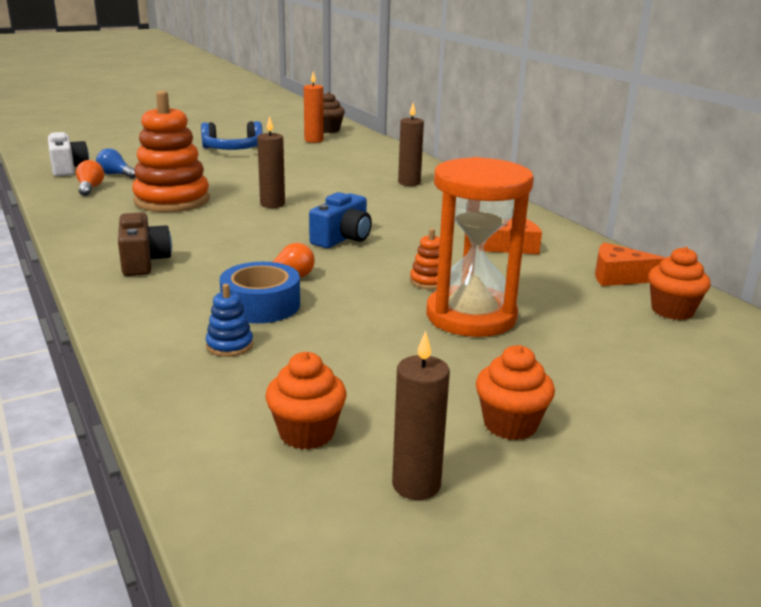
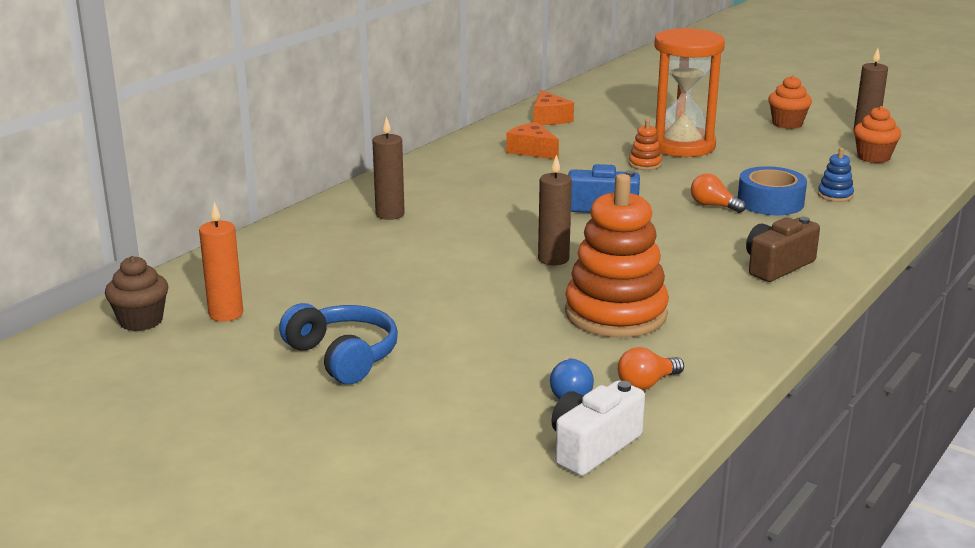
camera: 115 degrees left, 0 degrees up
(672, 311) = (588, 104): orange cupcake -> none

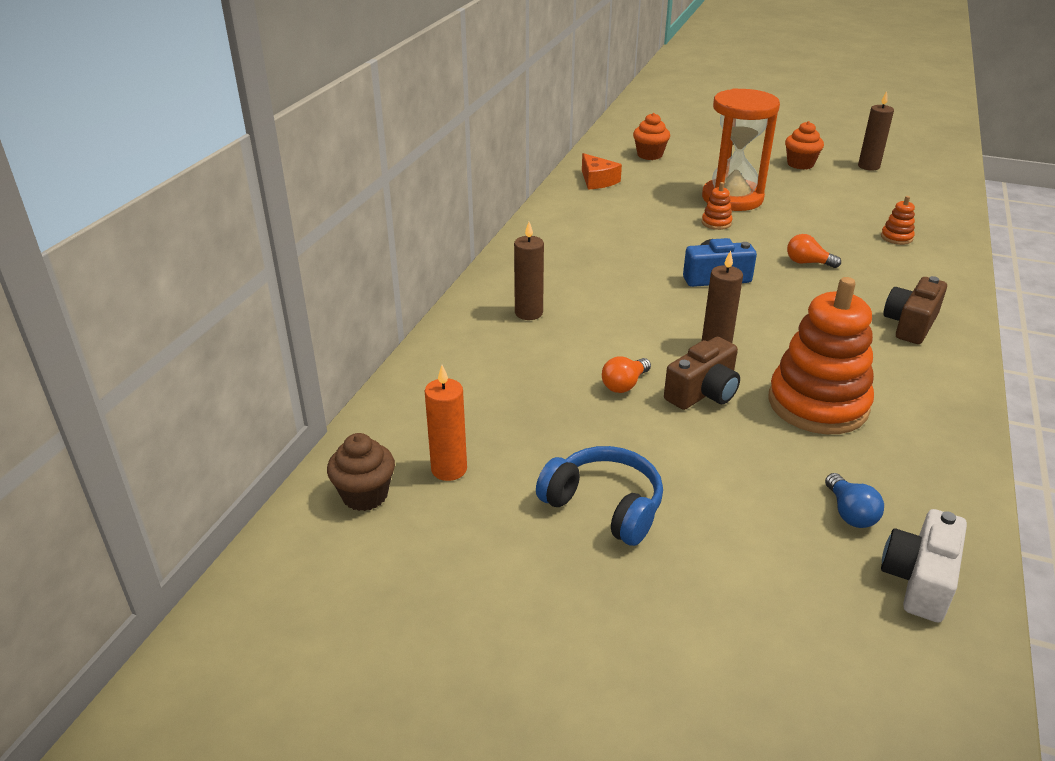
camera: 15 degrees left, 10 degrees up
(508, 291) = (703, 392): none -> brown camera
(532, 151) = (607, 219): orange cheese -> none
(647, 383) = (907, 487): orange light bulb -> orange light bulb (624, 385)
(770, 202) = (851, 252): blue tape -> none
(835, 195) = (896, 237): blue stacking toy -> orange stacking toy
(873, 157) = (895, 192): orange cupcake -> orange cupcake (649, 155)

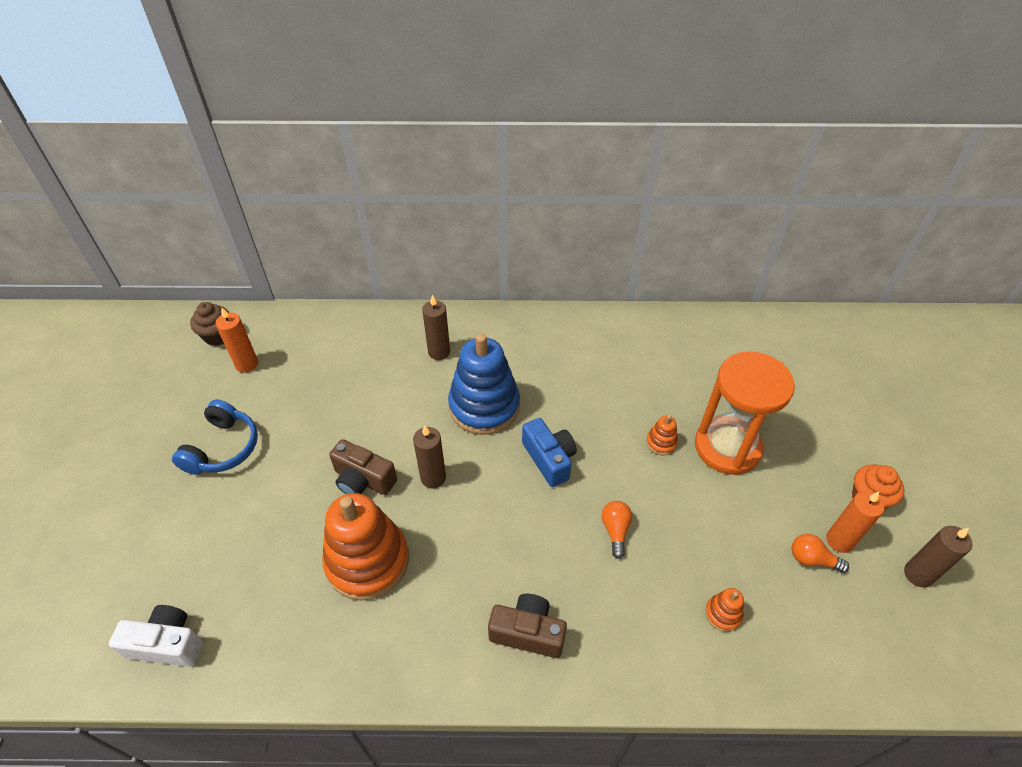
camera: 70 degrees right, 15 degrees up
(597, 181) = (697, 336): orange cheese -> none
(624, 385) = (360, 430): orange light bulb -> orange light bulb (812, 559)
(628, 299) = (484, 406): none -> blue stacking toy
(649, 155) = (788, 361): orange cupcake -> none
(835, 182) = (839, 540): none -> orange candle
(850, 513) = (234, 594): blue light bulb -> none

